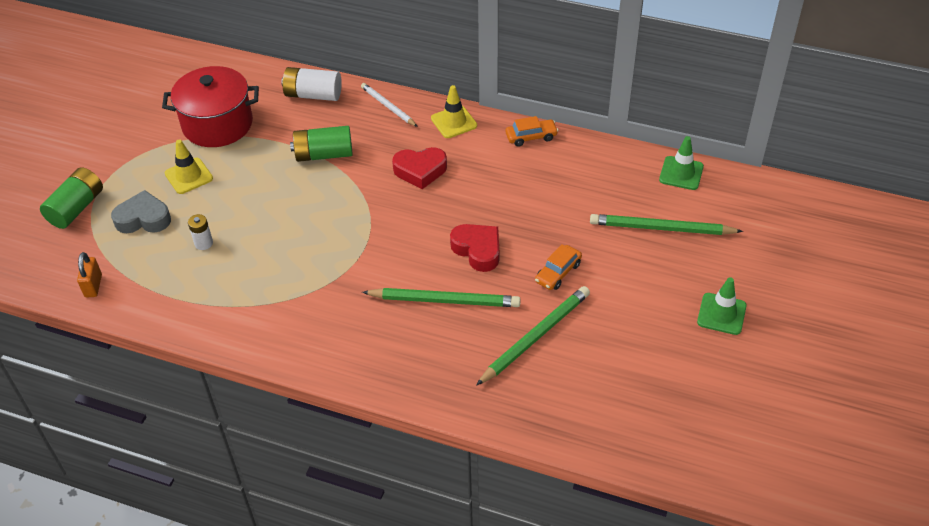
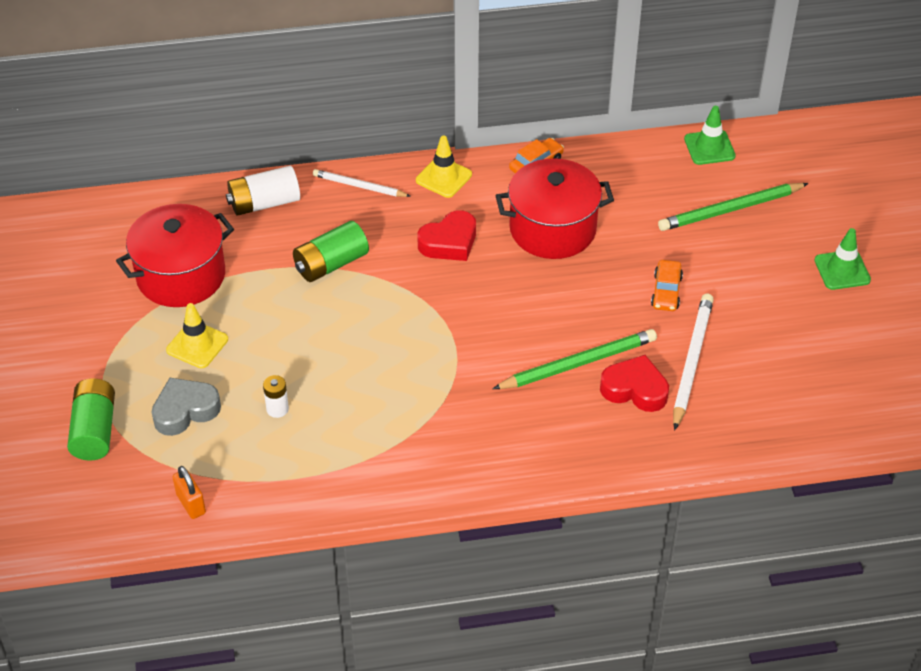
camera: 30 degrees left, 0 degrees up
(477, 250) = (572, 300): red heart -> red heart (635, 389)
(505, 190) = (552, 229): none -> red pot
(535, 336) = (691, 362): green pencil -> white pencil

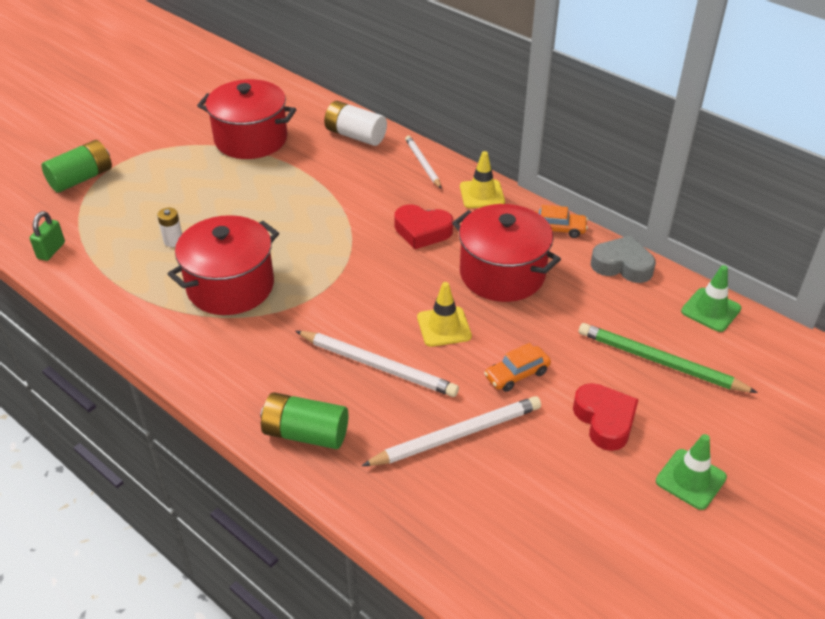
camera: 50 degrees right, 5 degrees down
(185, 410) = (133, 204): grey heart -> grey heart (622, 265)
(191, 504) = (51, 250): orange padlock -> green padlock
(197, 345) = (197, 177): yellow traffic cone -> yellow traffic cone (444, 327)
(331, 264) = (334, 191): green battery -> green battery (305, 433)
(385, 402) = (230, 286): none -> red pot
(578, 363) = (378, 365): green pencil -> white pencil
(635, 389) = (386, 416): red heart -> red heart (605, 420)

